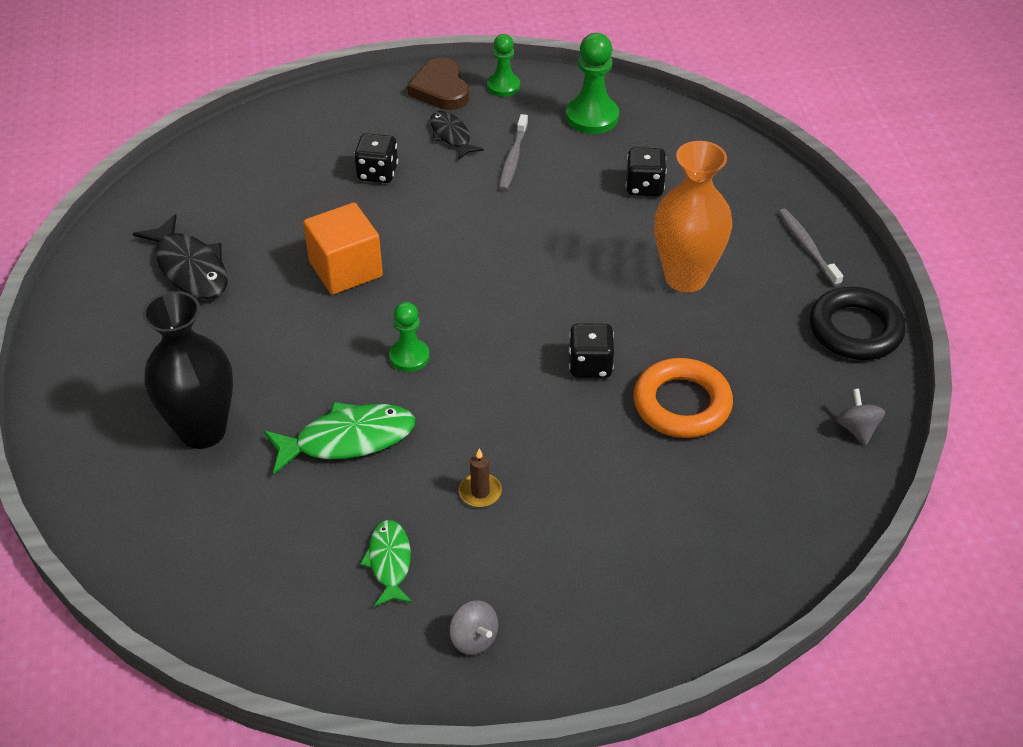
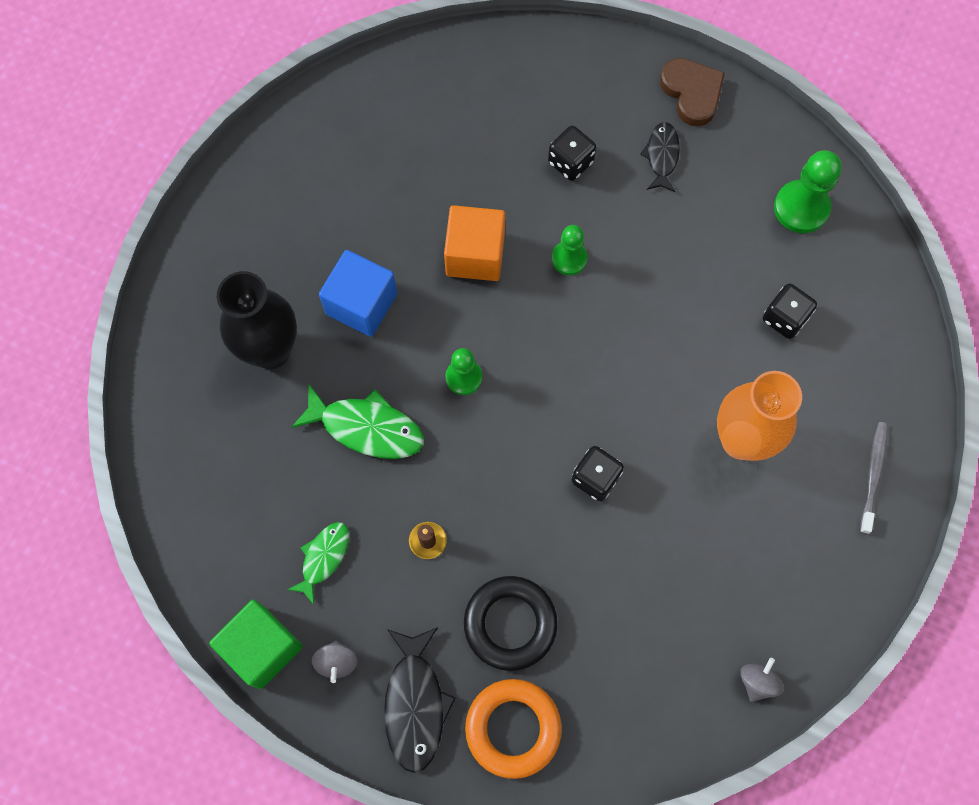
camera: 35 degrees right, 25 degrees up
(190, 268) = (359, 177): black fish -> black fish (415, 704)
(266, 353) = (361, 304): none -> blue cube
(387, 672) = (262, 647): none -> green cube
(441, 89) = (692, 93): brown heart -> brown heart turned 135 degrees clockwise
(503, 86) = (750, 122): green pawn -> green pawn (569, 258)
(513, 158) = (695, 215): grey toothbrush -> none
(682, 404) = (638, 563): orange ring -> orange ring (513, 728)
(855, 330) = (840, 587): black ring -> black ring (510, 623)

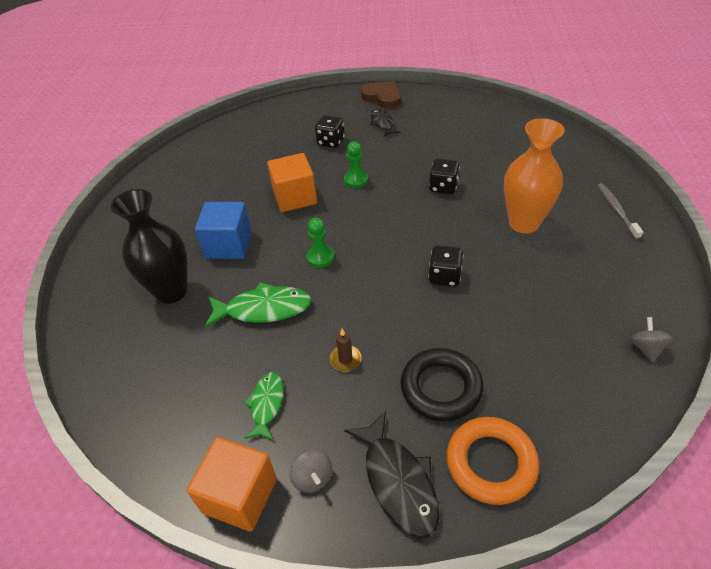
camera: 20 degrees left, 25 degrees down
(262, 647) = (240, 495): green cube -> orange cube
(784, 318) = (503, 162): black dice -> black dice (443, 187)
(801, 208) = (475, 118): green pawn -> none

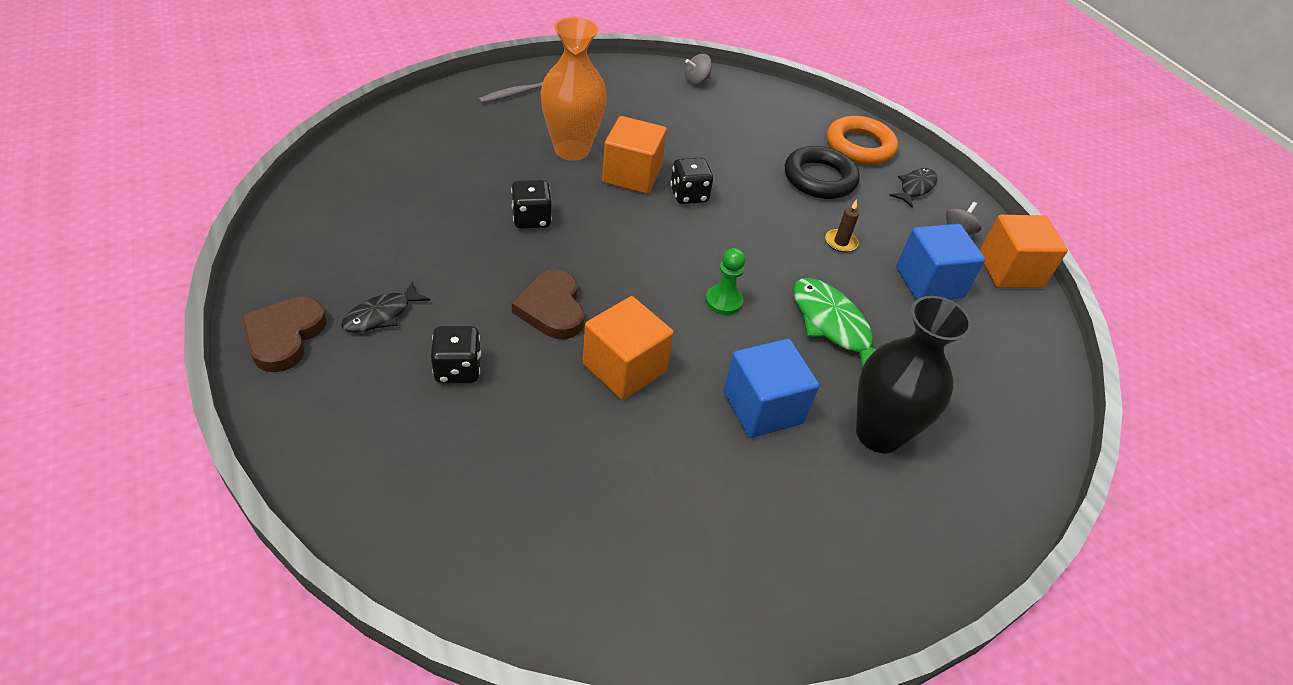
camera: 125 degrees left, 0 degrees up
(266, 404) = (929, 282): green fish -> blue cube
(356, 180) = (552, 308): green pawn -> brown heart
(398, 481) = (915, 188): black fish -> black fish, size x0.62
(481, 249) = (632, 175): none -> orange cube

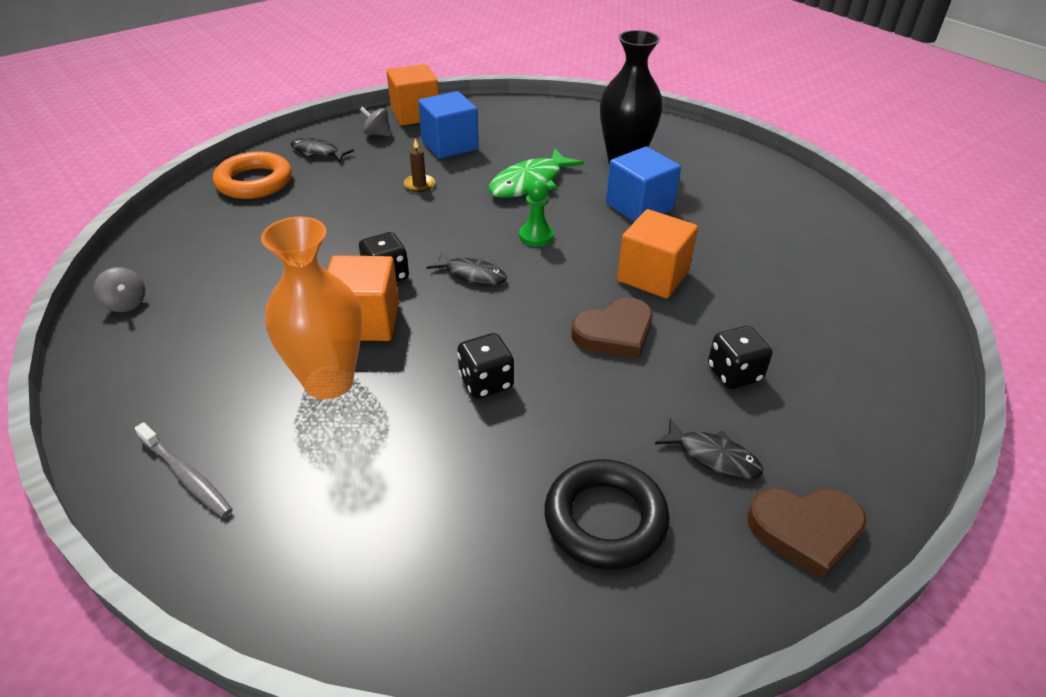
camera: 100 degrees left, 5 degrees down
(673, 243) = (472, 274): none -> black fish
(819, 178) = (322, 201): black ring -> black ring (605, 519)

